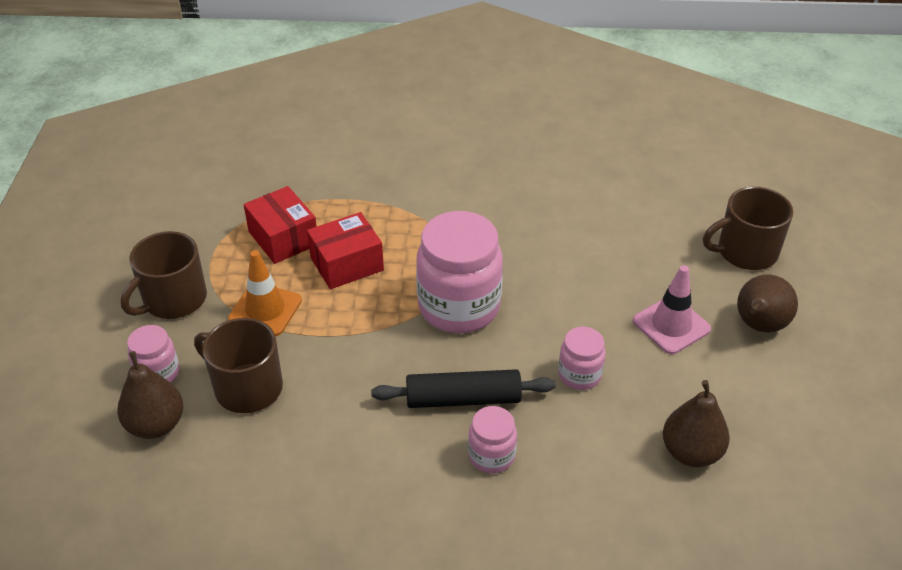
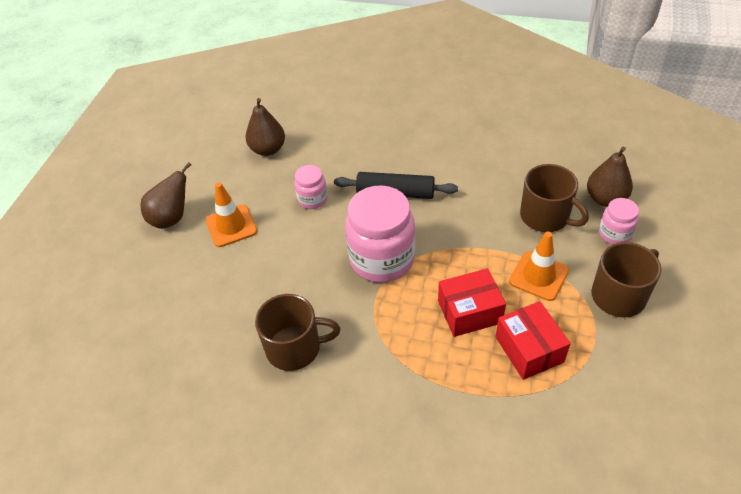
camera: 165 degrees left, 5 degrees up
(491, 456) = (386, 159): pink jar -> none
(671, 325) = (231, 226): pink traffic cone -> orange traffic cone
(745, 252) = (134, 279): brown mug -> brown mug (295, 348)

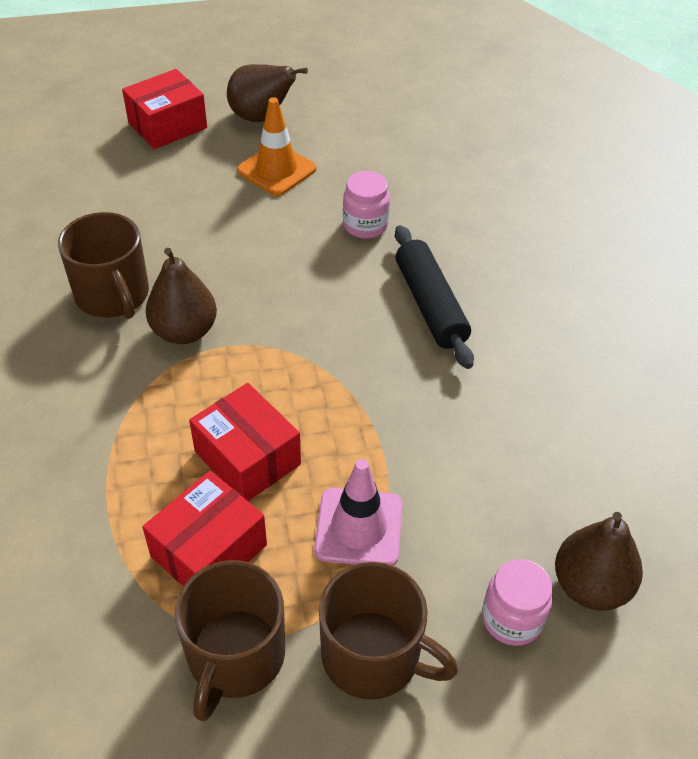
camera: 60 degrees right, 0 degrees up
(139, 272) = (167, 125): none -> red box
(268, 149) = (429, 152): brown pear -> brown pear (184, 331)
(382, 259) = (296, 331): pink jar -> none
(539, 276) = (359, 527): orange traffic cone -> pink traffic cone
(545, 216) = (493, 505): brown mug -> brown mug (235, 656)

